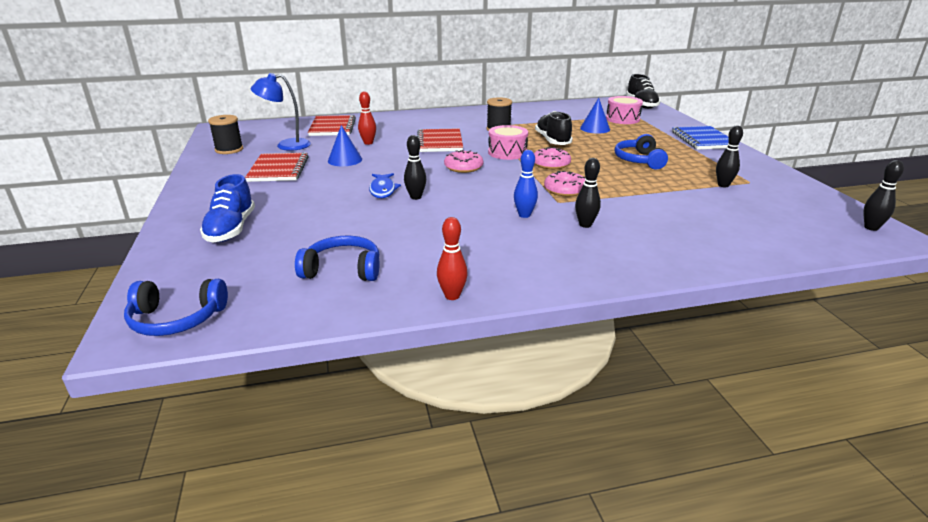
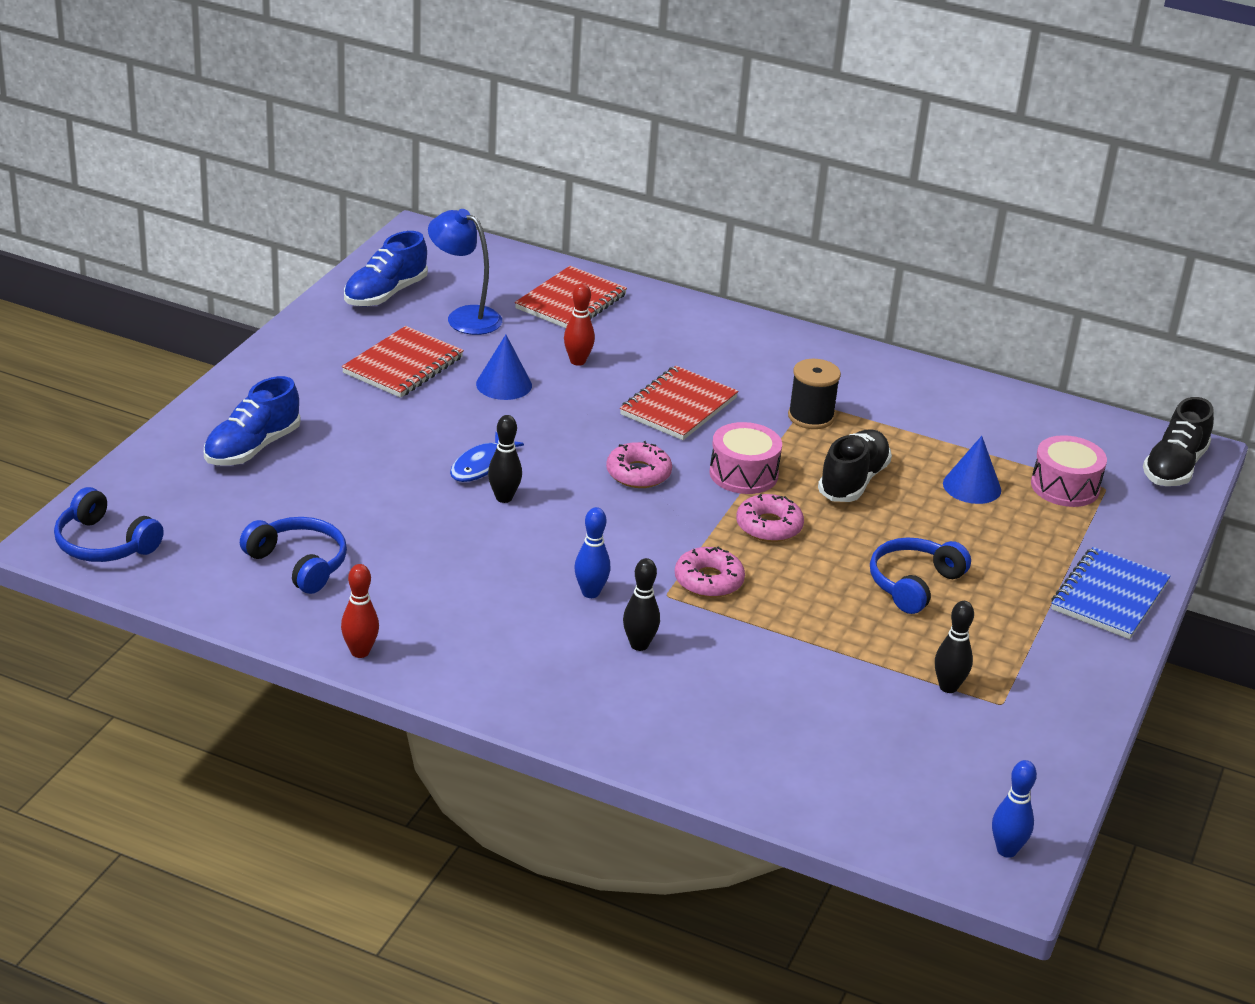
camera: 35 degrees right, 5 degrees up
(229, 149) = (385, 294): black spool -> blue shoe
(871, 228) = (1006, 850): black bowling pin -> blue bowling pin

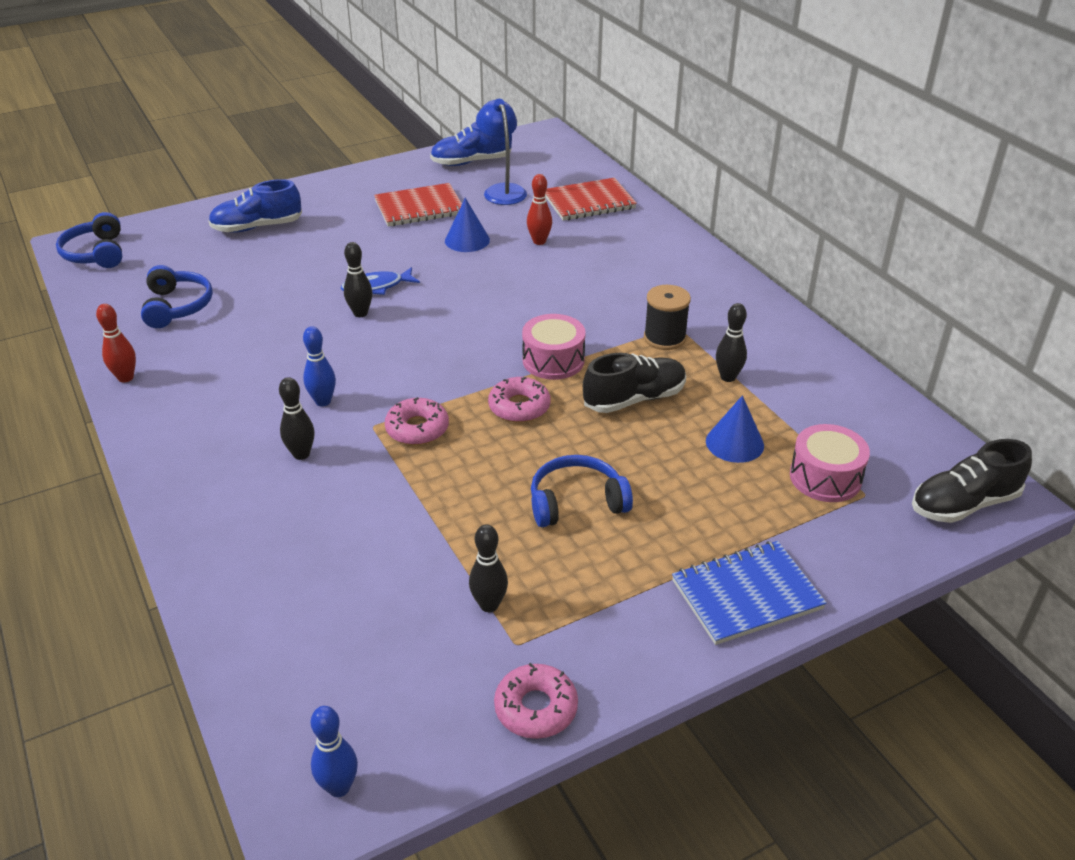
camera: 40 degrees right, 5 degrees up
(638, 473) = (475, 331): pink donut -> pink donut (536, 708)
(678, 406) = (570, 295): red notebook -> none
(903, 433) = (728, 377): none -> black bowling pin

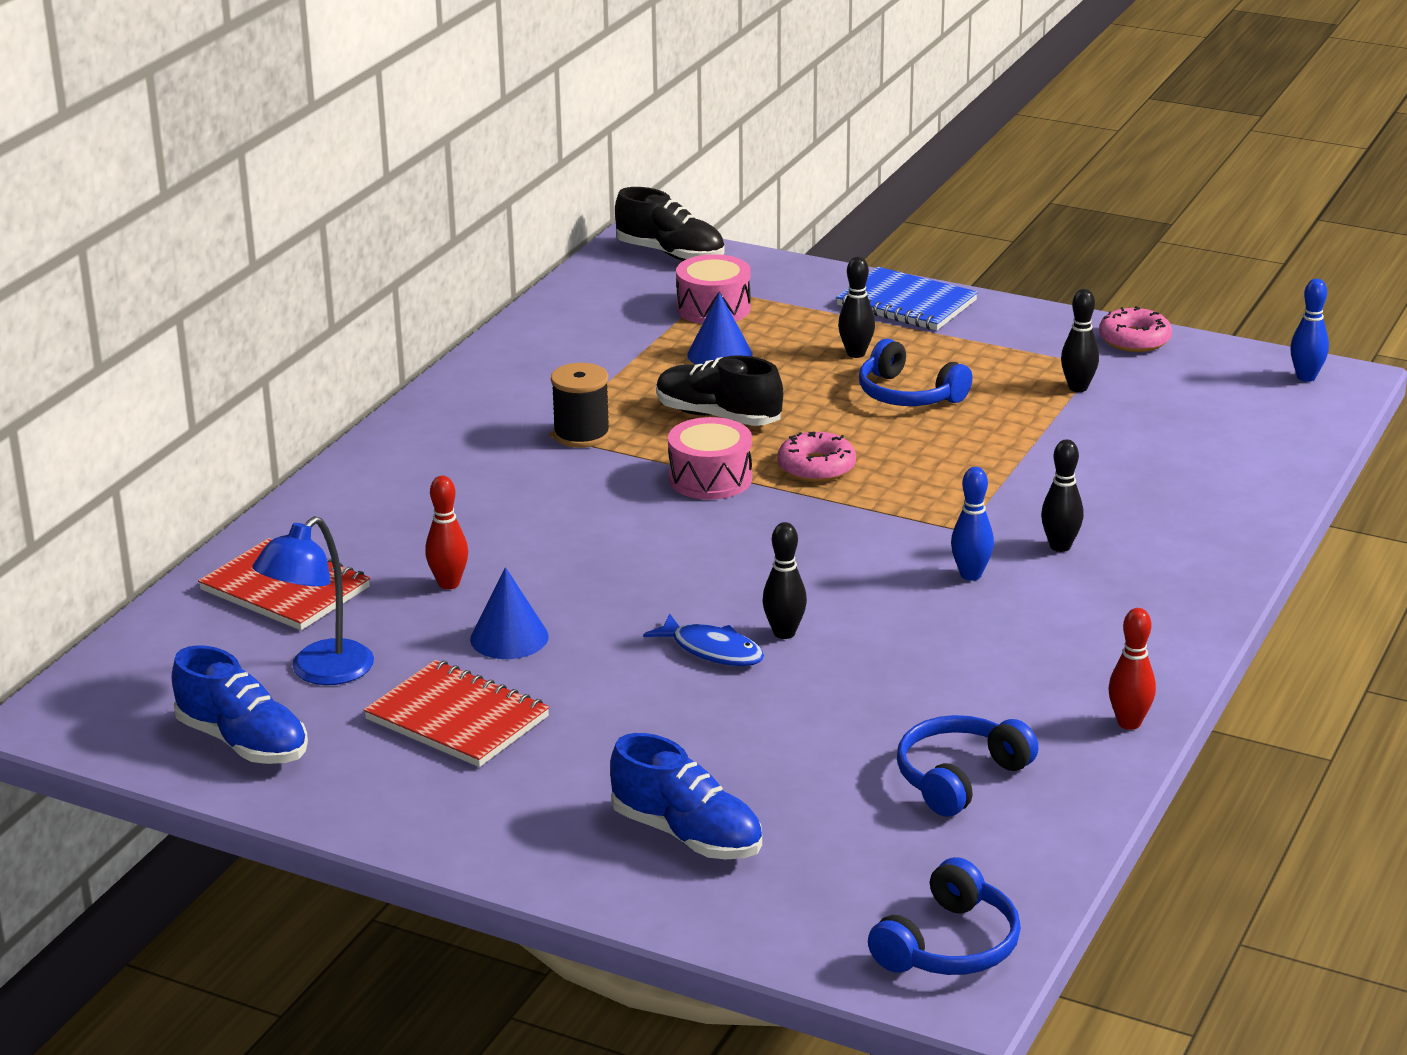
camera: 125 degrees left, 10 degrees down
(417, 429) = (930, 504): pink donut -> none
(728, 377) = (613, 384): black bowling pin -> black bowling pin (856, 353)

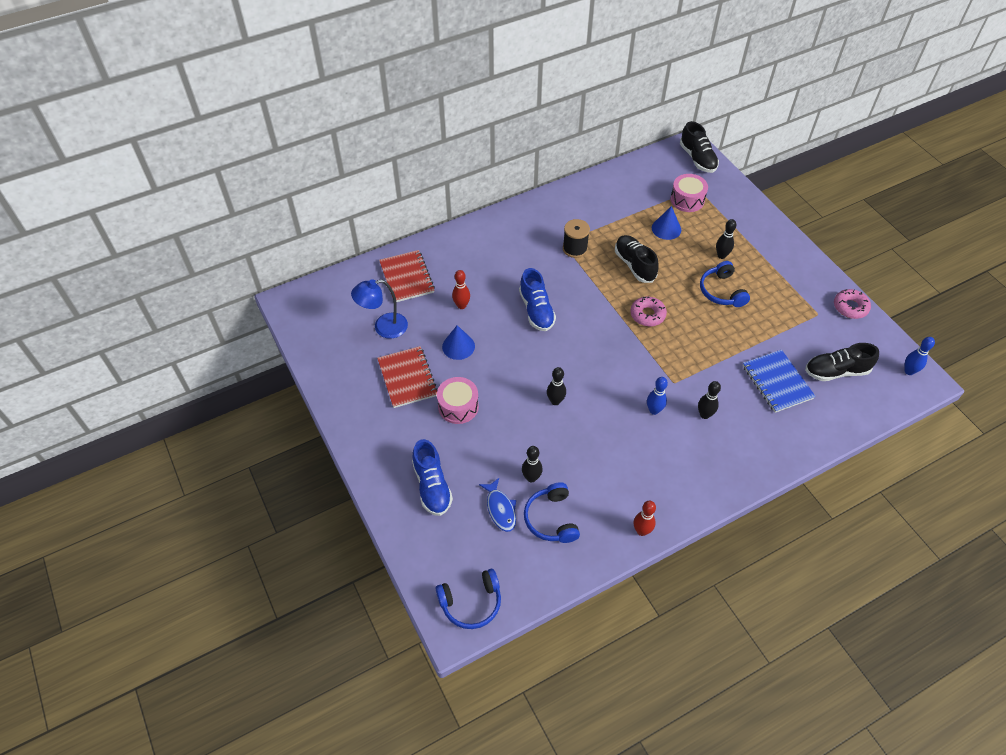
camera: 35 degrees right, 25 degrees up
(243, 742) = (332, 348): blue shoe -> blue shoe (536, 310)
(710, 479) = (601, 299): pink drum -> pink drum (458, 406)
(712, 650) = (522, 395): blue fish -> blue fish (500, 509)
(906, 303) = (769, 235): blue notebook -> blue notebook (777, 382)
(959, 777) = (551, 519): blue headphones -> blue headphones turned 90 degrees counterclockwise
(1078, 388) = (797, 324): black bowling pin -> black bowling pin (531, 478)
(1201, 418) = (836, 371): none -> black shoe

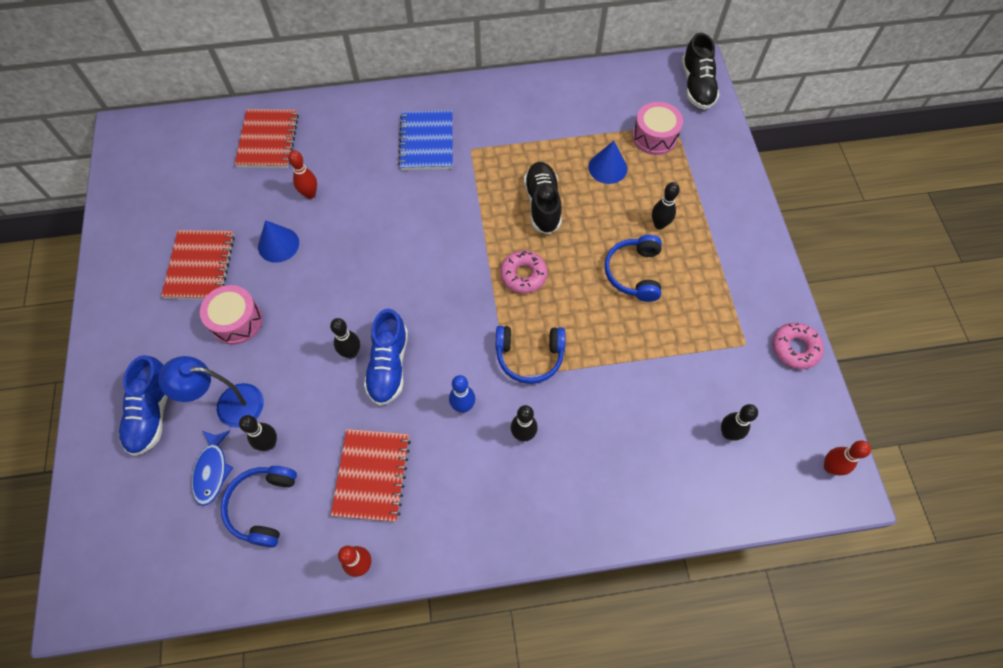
camera: 20 degrees right, 10 degrees up
(384, 327) = (209, 194): blue lamp -> blue lamp (229, 405)
(471, 603) = (113, 581): blue headphones -> blue headphones (529, 356)
(536, 310) = (392, 227): blue shoe -> blue shoe (388, 366)
(575, 249) = (481, 161): black spool -> none
(616, 474) = (372, 475): none -> red notebook
(777, 382) = (641, 421): blue notebook -> blue notebook (427, 142)
(836, 371) = (728, 433): black shoe -> black bowling pin
(909, 371) = (830, 467): blue bowling pin -> red bowling pin

